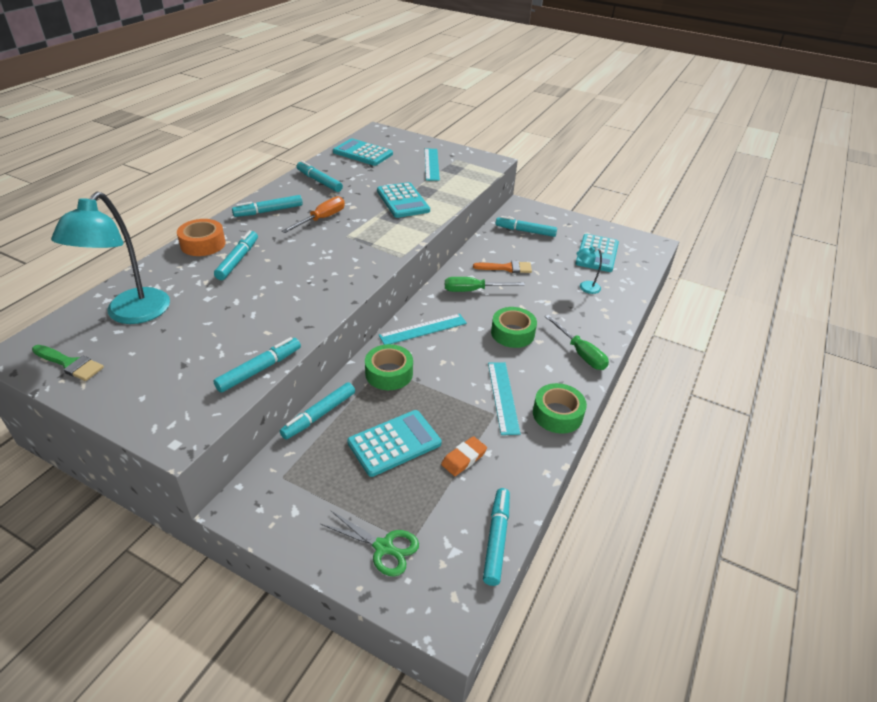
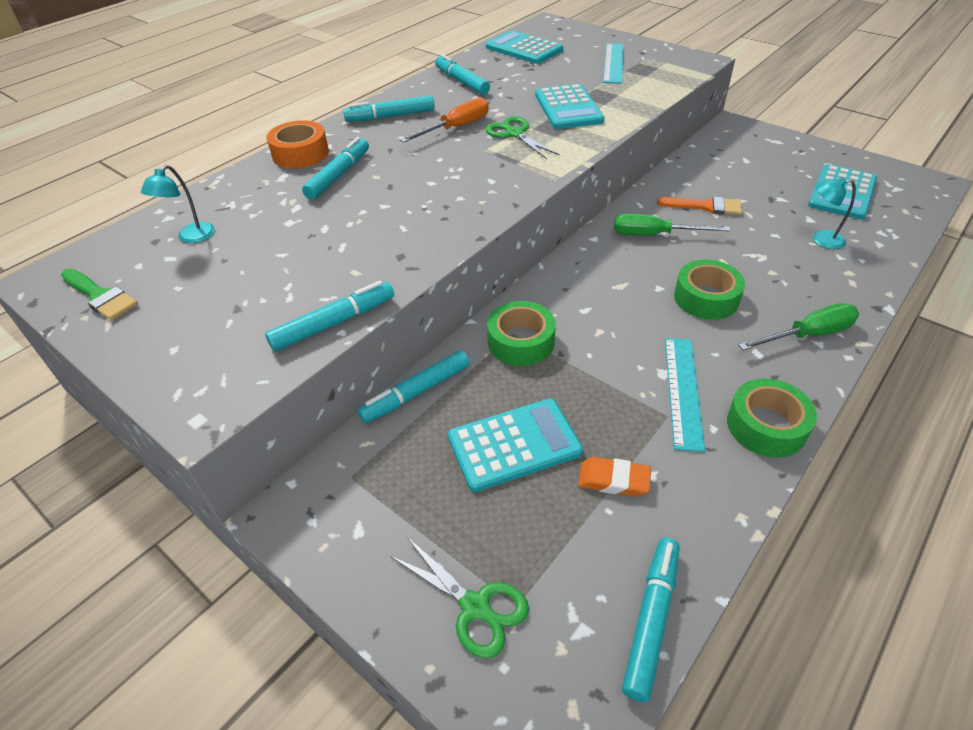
camera: 15 degrees right, 5 degrees up
(131, 314) = (191, 237): turquoise lamp -> turquoise lamp, size x0.45
(366, 222) = (514, 134): none -> green scissors
(423, 329) = (577, 284): turquoise ruler -> none
(463, 458) = (613, 480): orange eraser -> orange eraser turned 45 degrees clockwise
(525, 231) = (736, 158): turquoise marker -> none
(580, 353) = (808, 335): green screwdriver -> green screwdriver turned 90 degrees counterclockwise

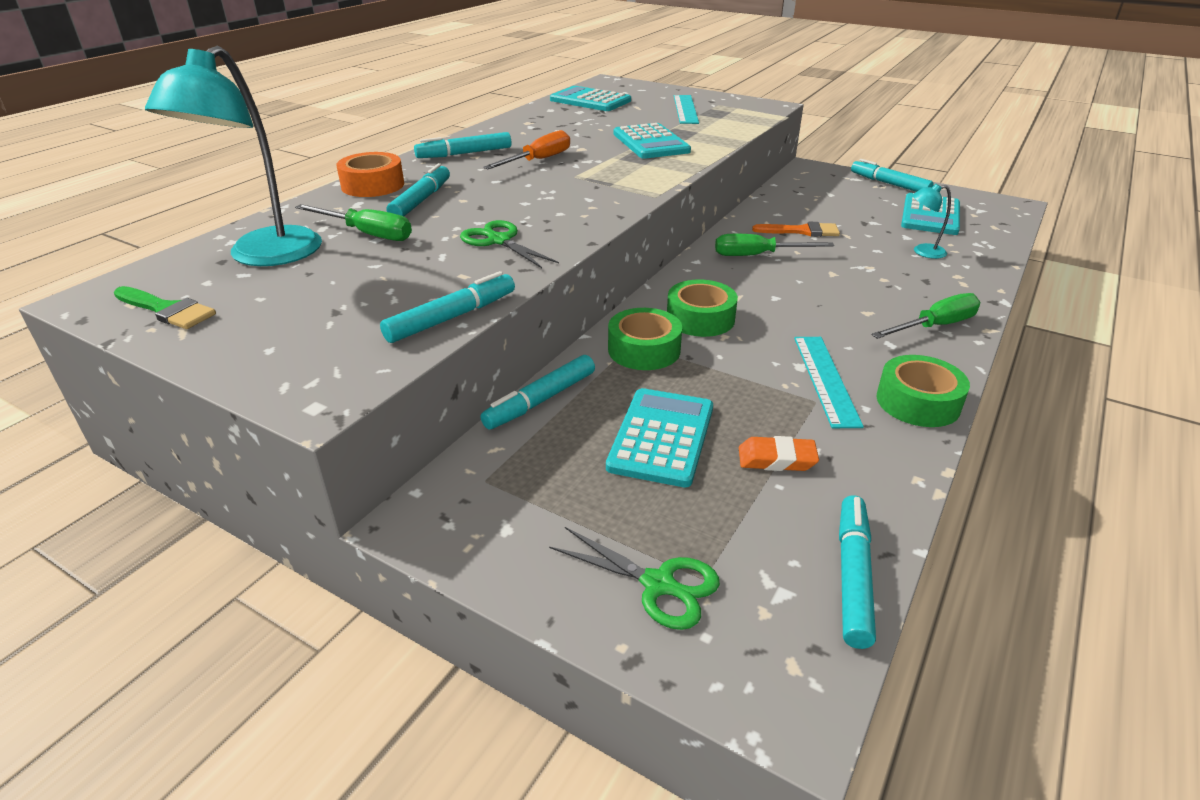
camera: 10 degrees left, 10 degrees down
(191, 237) = (264, 256): turquoise lamp -> turquoise lamp, size x2.21
(283, 215) = (367, 234): none -> green screwdriver
(462, 82) = (533, 126): turquoise marker -> turquoise marker (889, 184)
(514, 134) = (602, 163): green scissors -> green scissors (499, 241)
(514, 444) = (661, 437): turquoise calculator -> turquoise calculator turned 45 degrees counterclockwise
(706, 298) = (825, 303): green tape -> green tape (700, 318)

